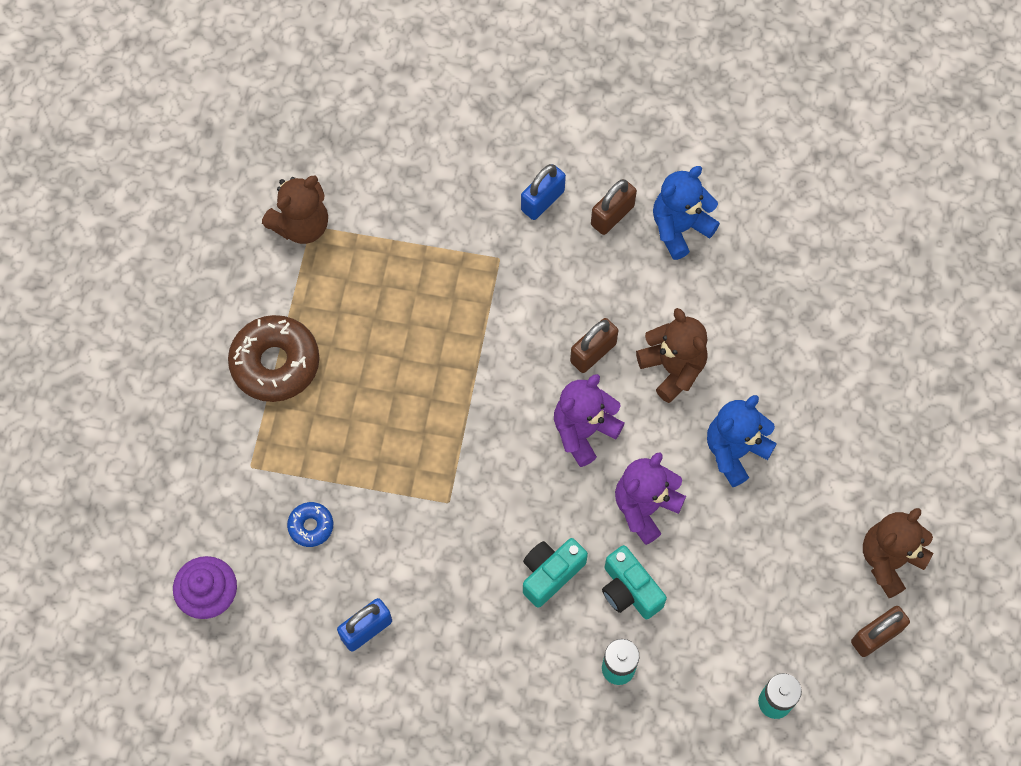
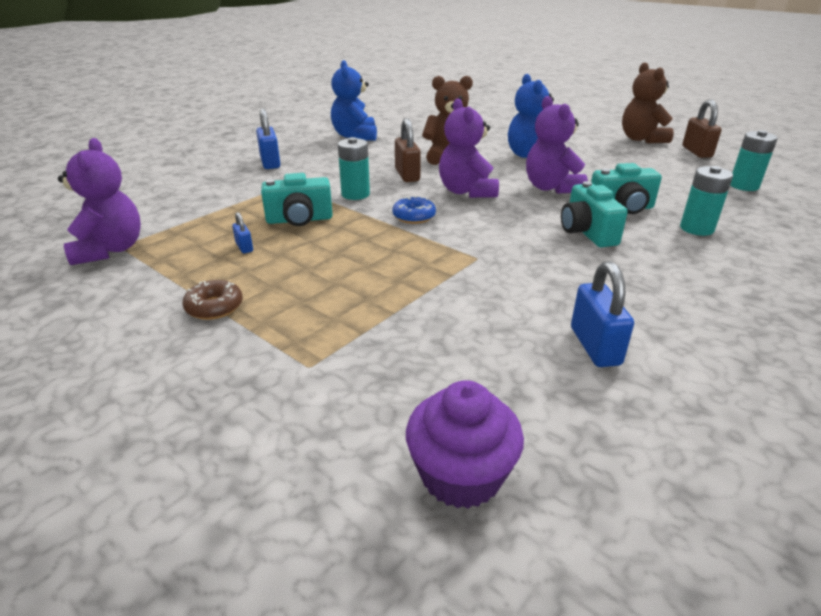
camera: 60 degrees left, 35 degrees down
(275, 363) = (214, 307): brown donut -> brown donut, size x0.49
(301, 225) = (110, 250): brown teddy bear -> purple teddy bear
(311, 526) = (431, 345): blue donut -> blue donut (414, 216)
(362, 317) = (244, 247): none -> blue padlock
(433, 323) = (299, 220): none -> turquoise camera
(514, 334) = (355, 194): none -> turquoise battery
(612, 215) = (316, 148): brown padlock -> none

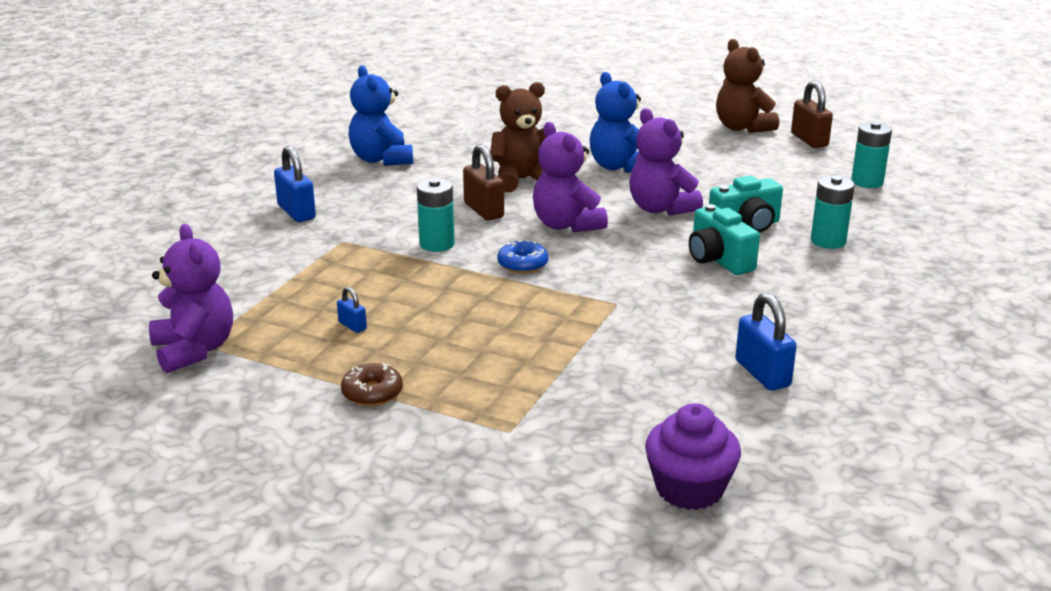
camera: 15 degrees left, 5 degrees down
(299, 220) = (392, 285): turquoise camera -> none

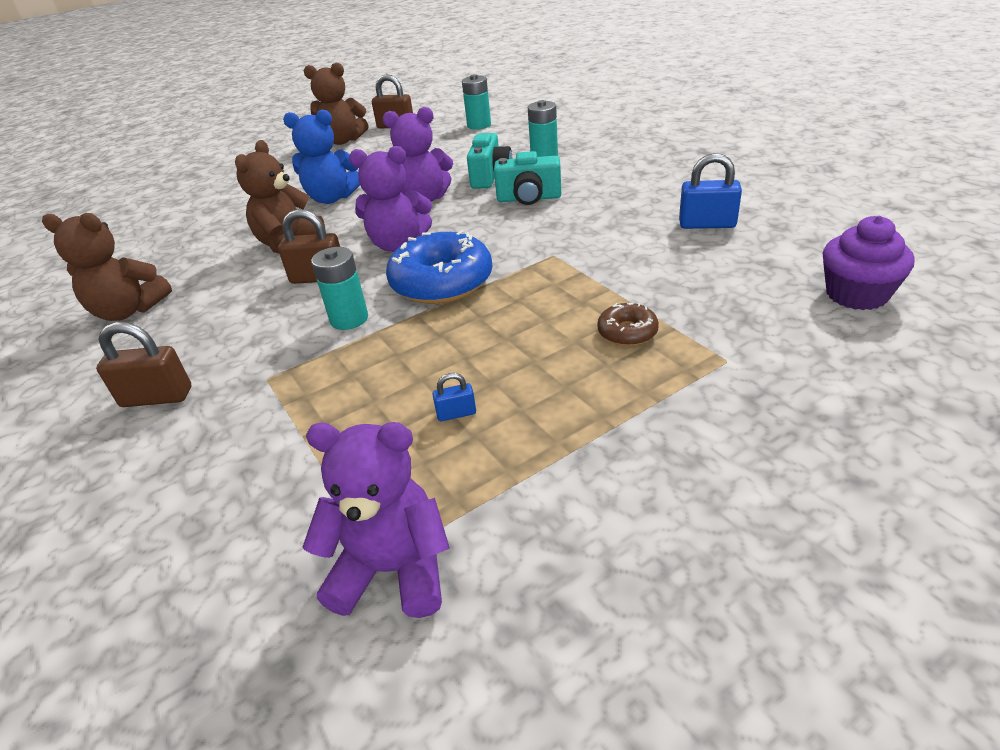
camera: 55 degrees left, 10 degrees up
(296, 212) = (157, 397): blue padlock -> brown padlock
(372, 393) = (605, 431): brown donut -> brown donut (627, 332)
(381, 159) = (129, 311): blue teddy bear -> brown teddy bear
(522, 264) = (441, 282): blue donut -> blue donut, size x2.04

